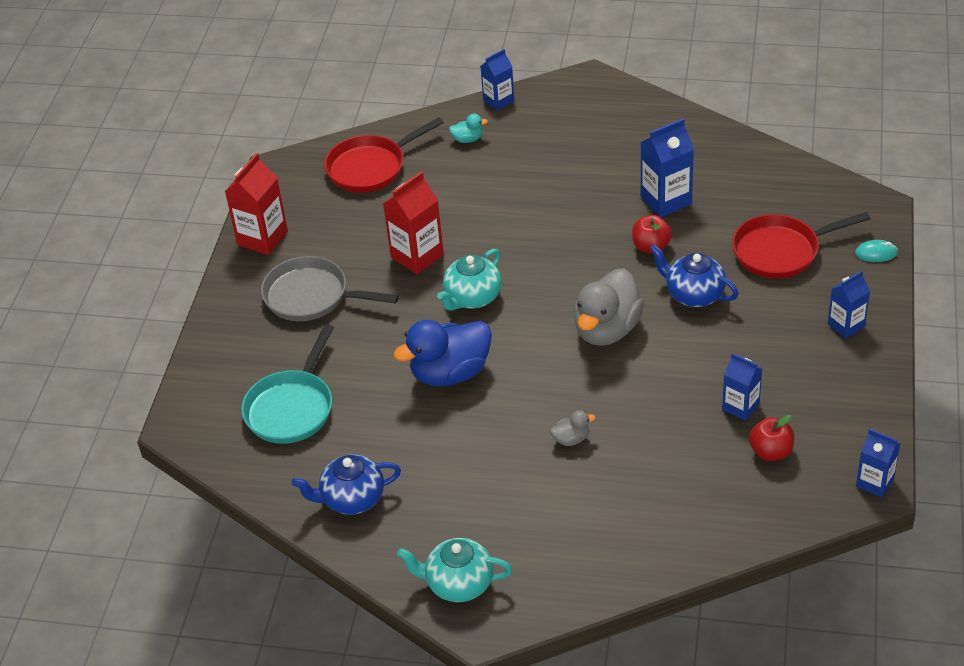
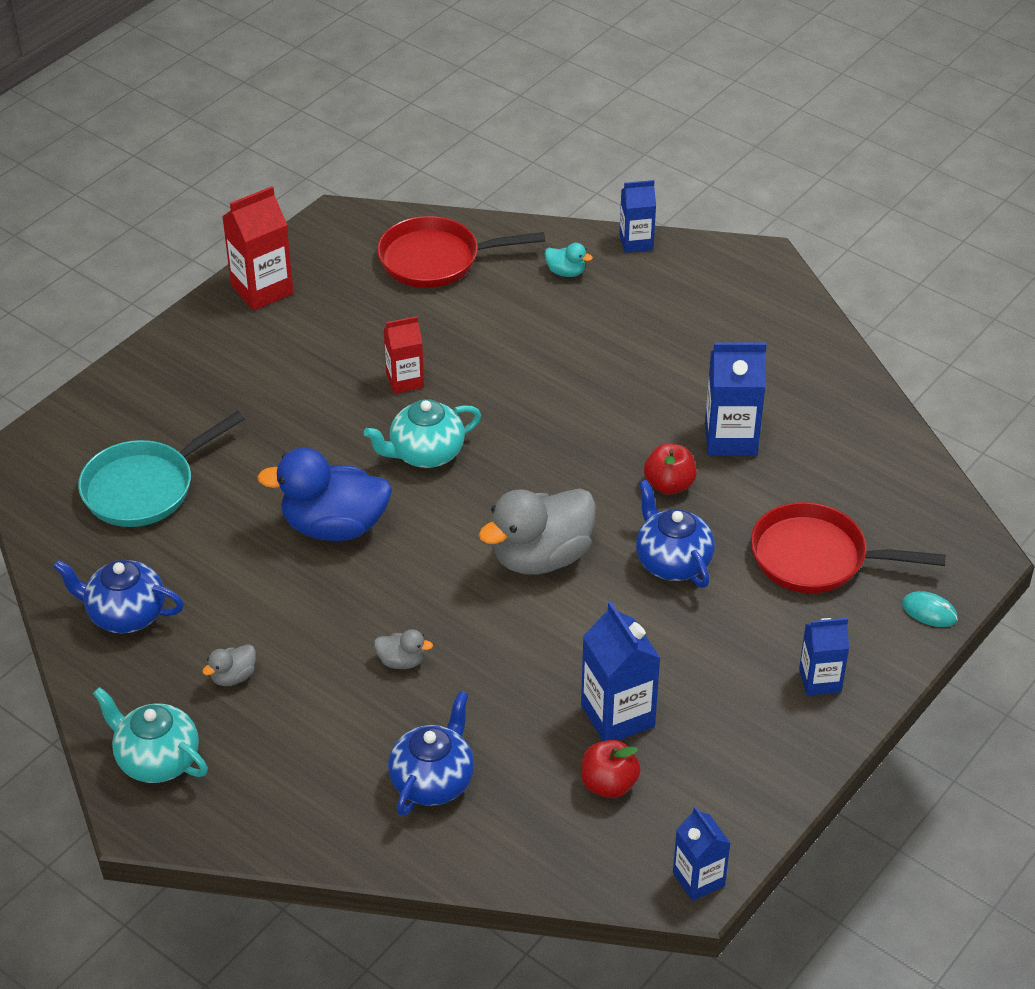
camera: 25 degrees right, 0 degrees up
(312, 296) = (261, 376): grey pan -> none
(417, 256) = (405, 380): red carton -> red carton, size x0.65
(465, 503) = (233, 677): none -> grey duck
(657, 505) = (433, 781): none -> blue teapot
(740, 407) = (617, 716): blue carton -> blue carton, size x1.54

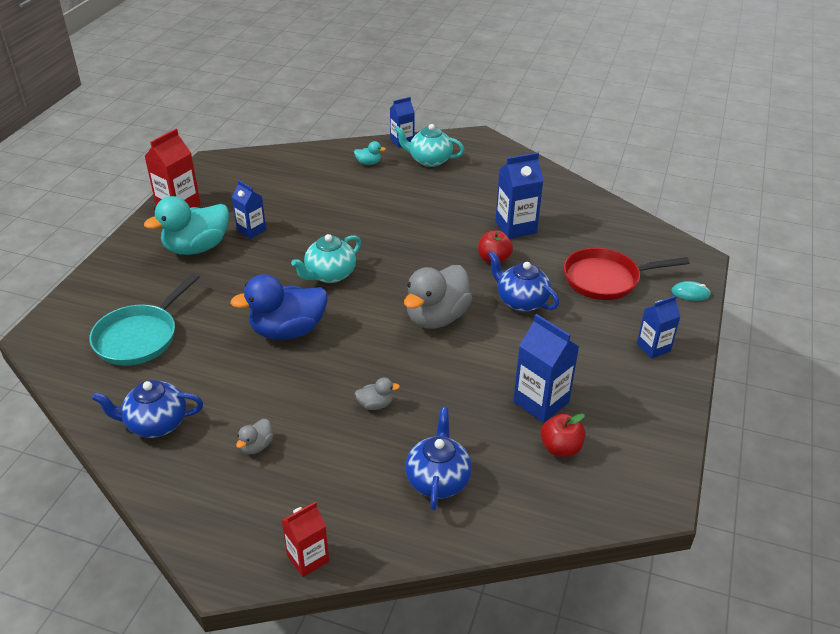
camera: 20 degrees left, 5 degrees down
(157, 759) = (220, 522): turquoise teapot -> turquoise teapot (429, 160)
(263, 366) = (197, 248): none -> turquoise duck
(405, 380) = (296, 237): red carton -> red carton (308, 558)
(436, 260) = (285, 171): red pan -> none
(698, 879) = (658, 495): blue carton -> blue carton (251, 230)

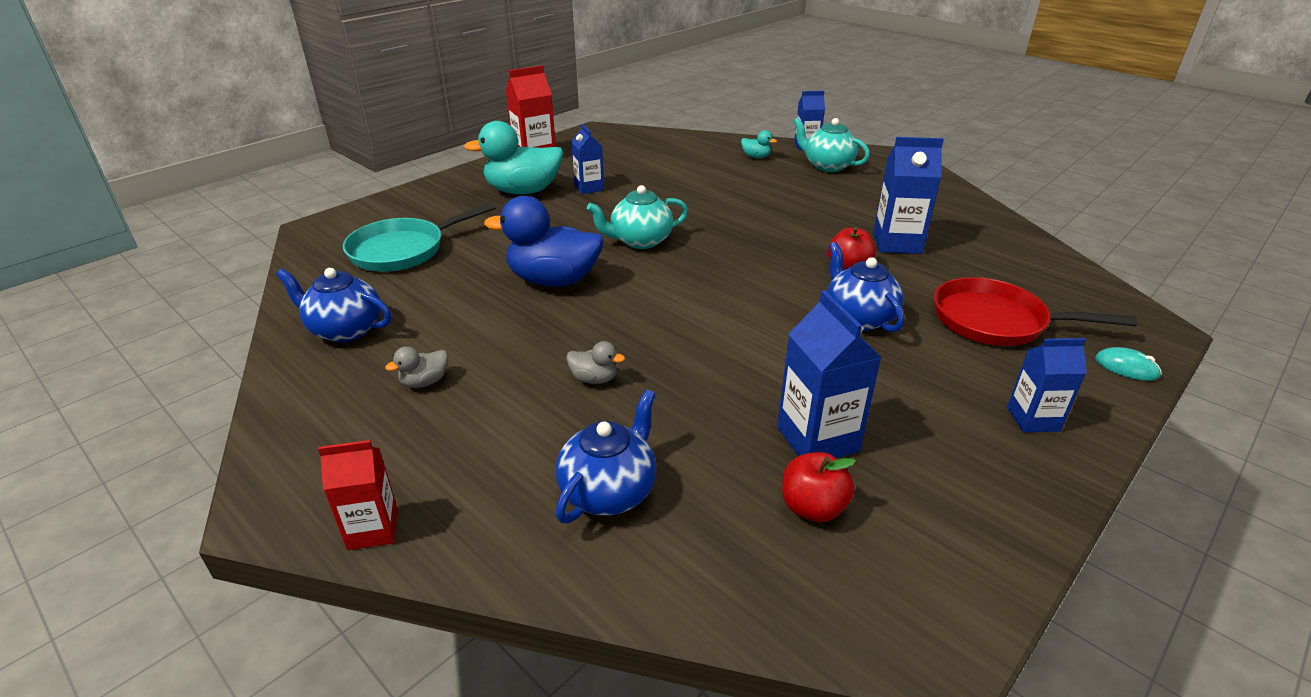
camera: 25 degrees right, 5 degrees down
(436, 317) = (736, 309): grey duck -> none

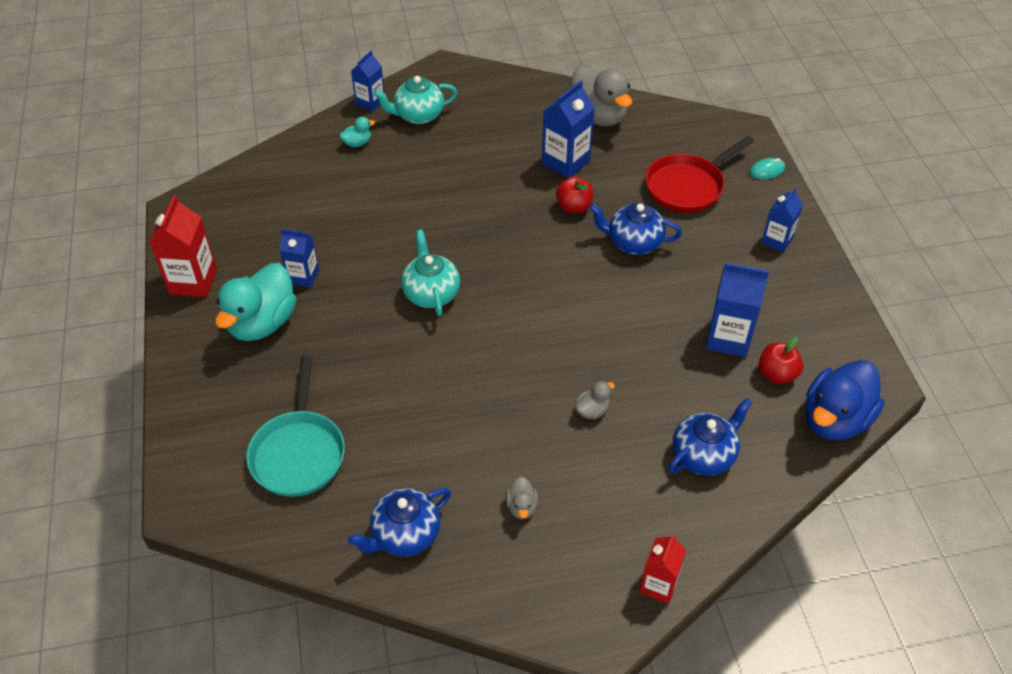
camera: 55 degrees left, 15 degrees up
(553, 280) = (444, 374): blue duck -> blue duck (834, 420)
(609, 491) = (704, 455): blue teapot -> blue teapot turned 75 degrees clockwise
(640, 241) = (431, 293): turquoise teapot -> turquoise teapot turned 150 degrees clockwise
(987, 237) = (598, 116): none -> grey duck

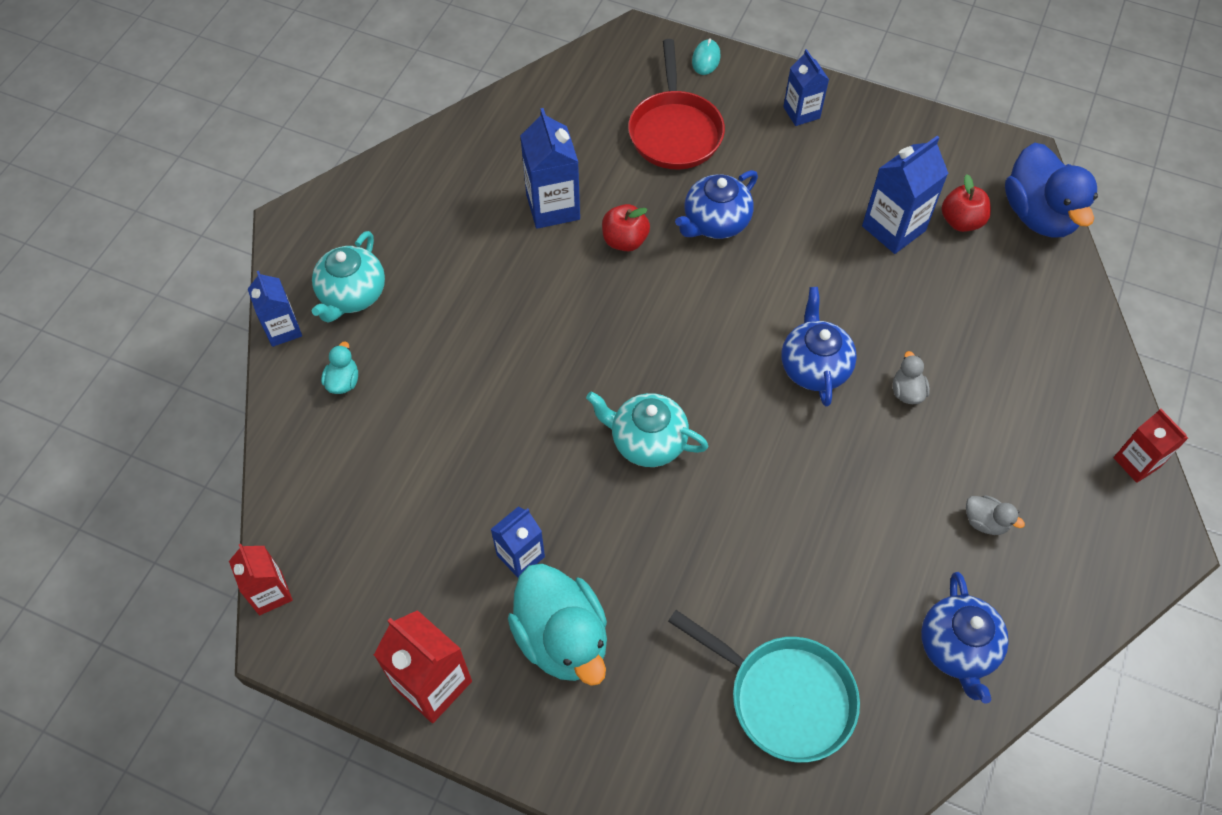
camera: 55 degrees left, 10 degrees up
(202, 188) = (270, 593): none -> red carton
(598, 116) = (508, 137): grey duck -> none
(704, 455) = (1016, 336): blue teapot -> blue teapot (814, 367)

